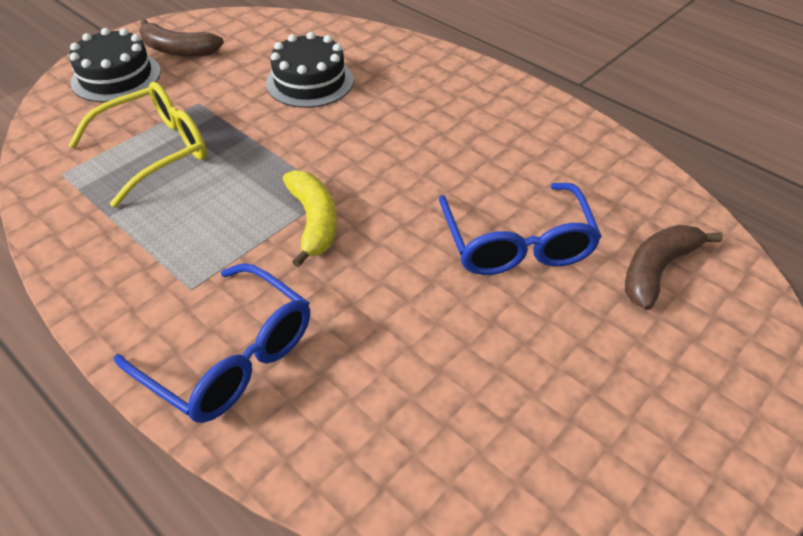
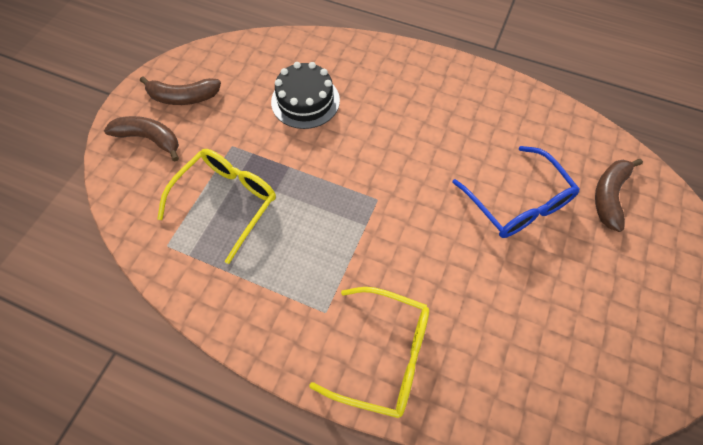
camera: 20 degrees left, 15 degrees up
(116, 77) = (149, 139): black cake -> brown banana
(231, 357) = (384, 355): blue glasses -> yellow glasses
(314, 222) = (378, 228): yellow banana -> none

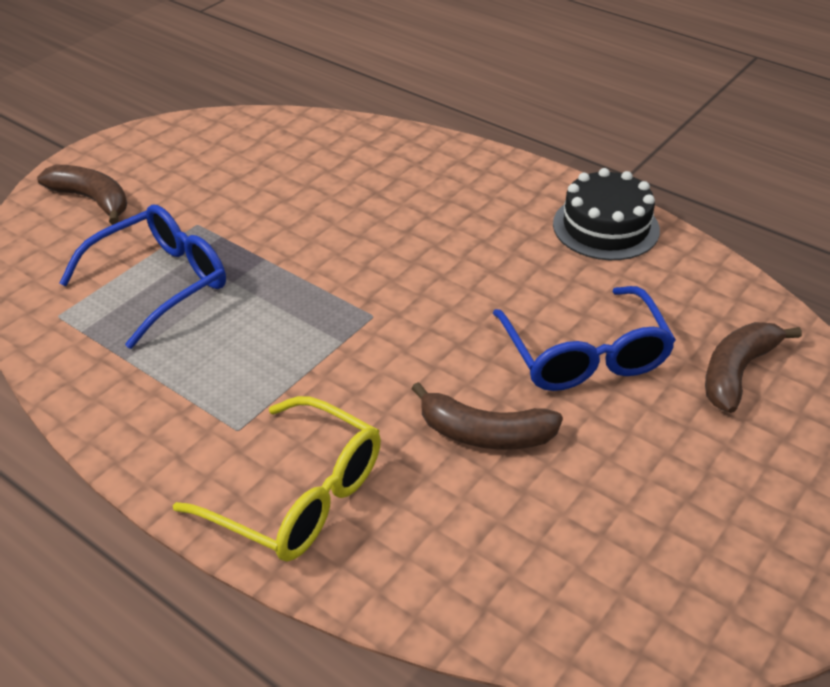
camera: 15 degrees right, 20 degrees down
(183, 97) = (158, 164): brown banana -> brown banana (484, 434)
(227, 201) = (161, 282): yellow glasses -> blue glasses
(305, 101) = (321, 191): black cake -> black cake (605, 227)

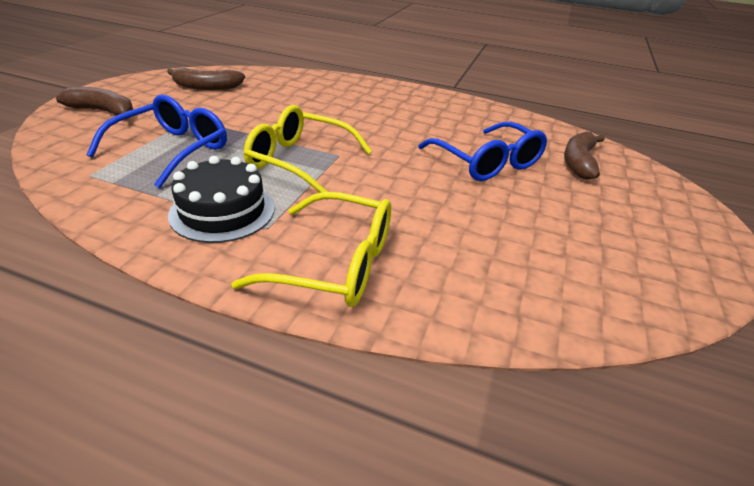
camera: 20 degrees left, 5 degrees down
(315, 321) = (299, 161): none -> yellow glasses
(484, 434) = (451, 208): brown banana -> brown banana (207, 87)
(605, 227) = (458, 106): black cake -> black cake (222, 211)

